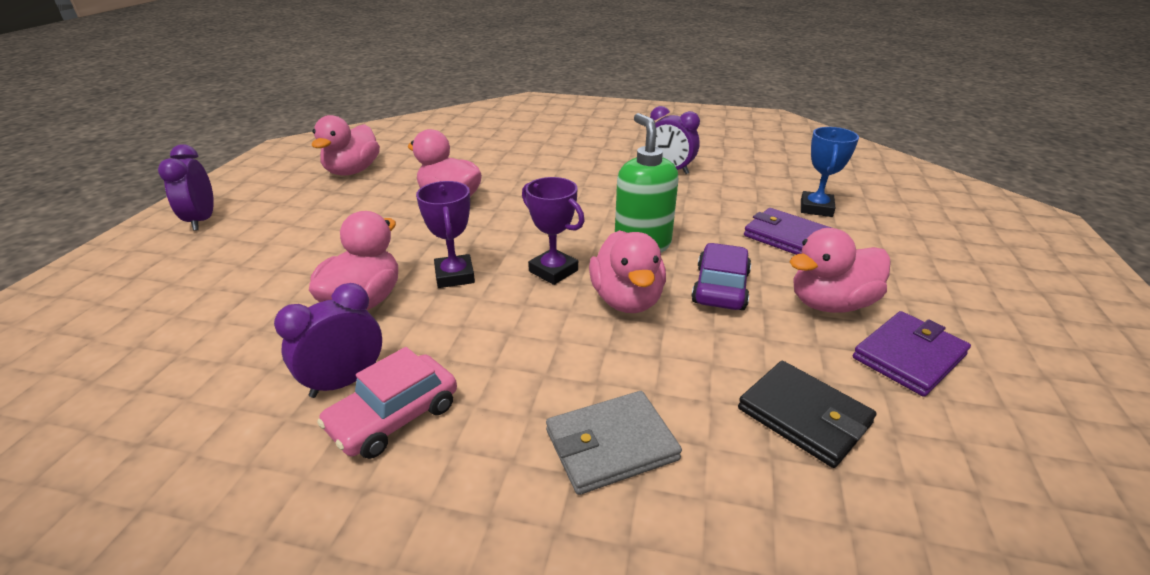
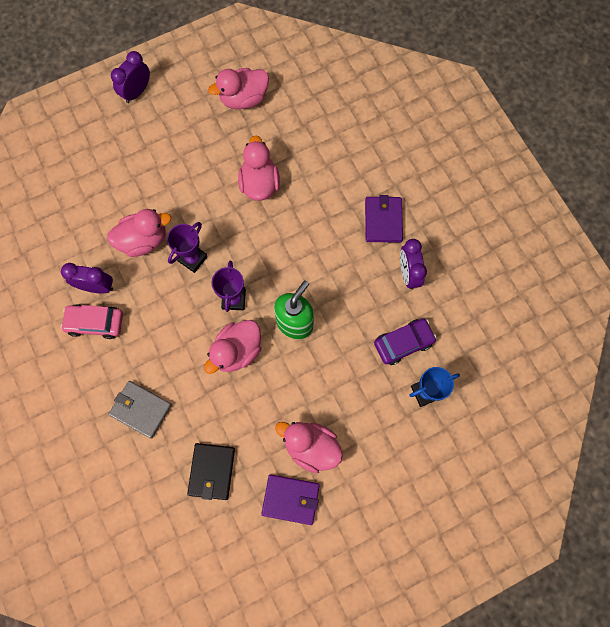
camera: 50 degrees right, 40 degrees up
(720, 288) = (283, 387): purple car -> purple car (403, 343)
(787, 237) = (369, 393): purple wallet -> purple wallet (383, 220)

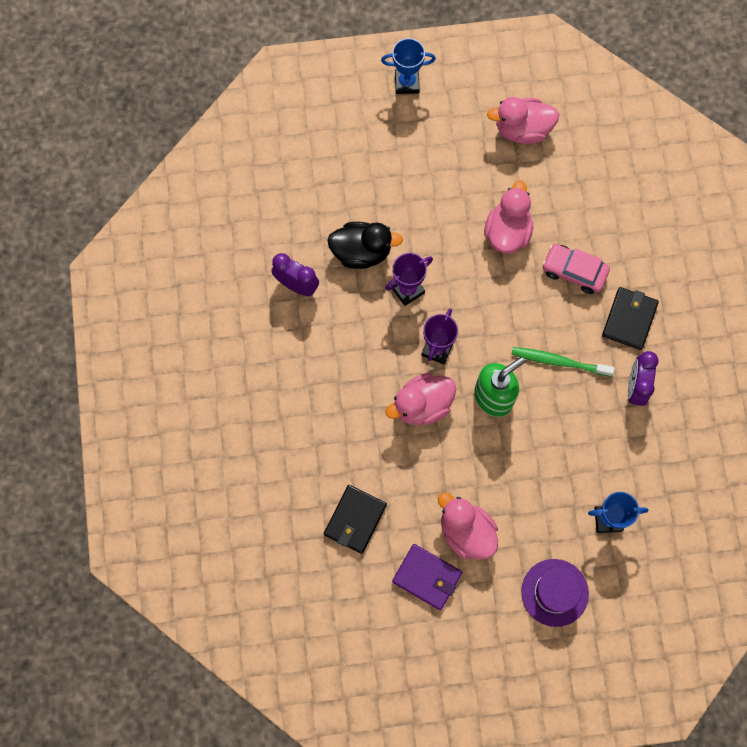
camera: 20 degrees right, 0 degrees up
(95, 323) = (283, 323): pink car -> pink car (574, 271)
(137, 92) = (407, 83): purple clock -> blue trophy
(141, 409) = (302, 430): grey wallet -> none
(143, 240) = (361, 252): pink duck -> black duck
(338, 274) = (559, 361): none -> green toothbrush
(383, 220) = (629, 319): purple wallet -> black wallet
(403, 343) = (603, 459): purple car -> none
(403, 471) = (554, 592): none -> purple hat

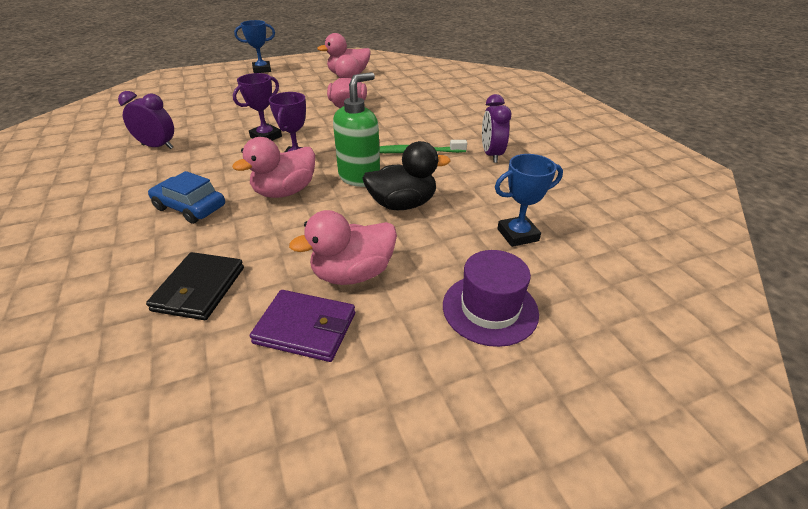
camera: 15 degrees left, 35 degrees down
(339, 410) = (190, 207): none -> blue car
(361, 252) = (223, 126): black duck -> black duck (402, 204)
(466, 532) = (353, 274): pink duck -> pink duck turned 60 degrees counterclockwise
(574, 271) = (408, 114): pink car -> none
(629, 319) = (465, 127): black wallet -> none

